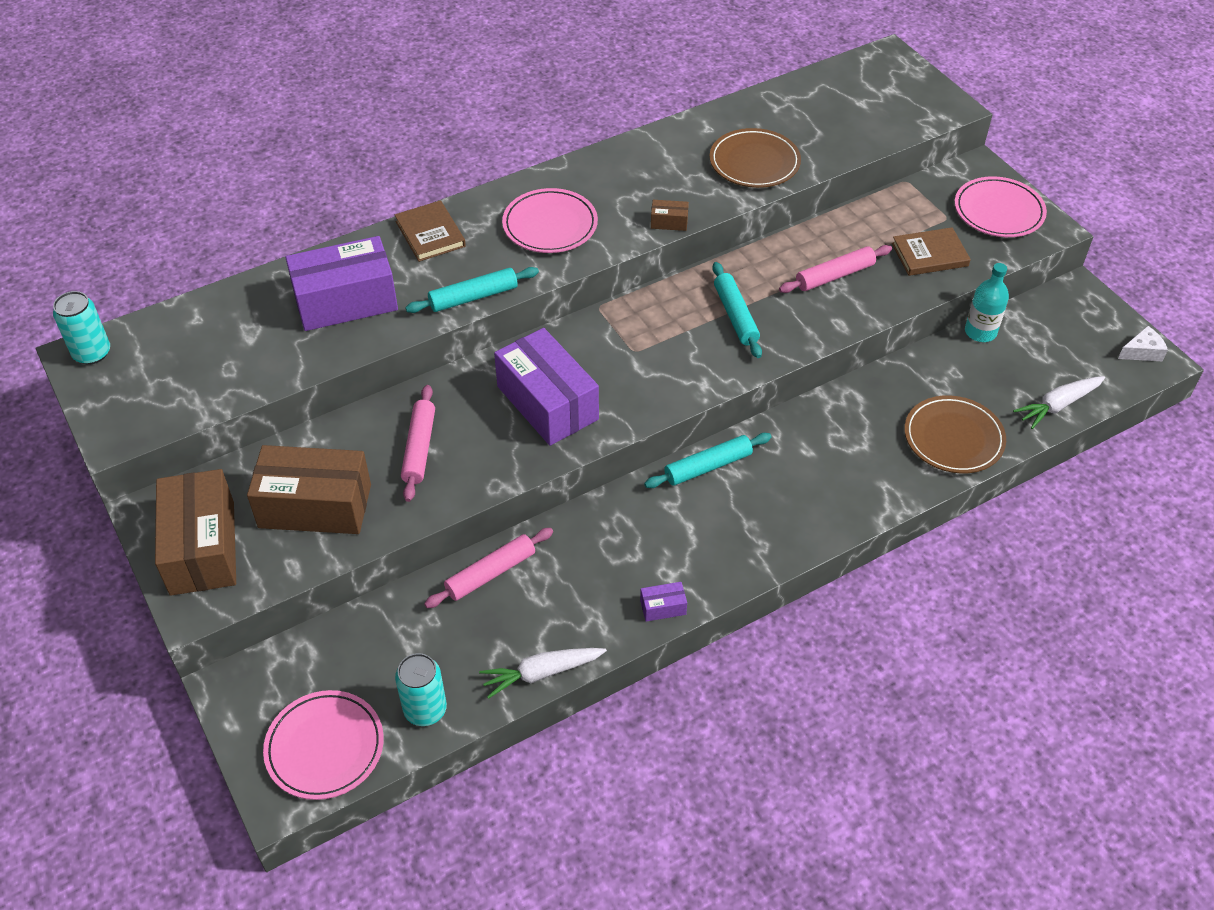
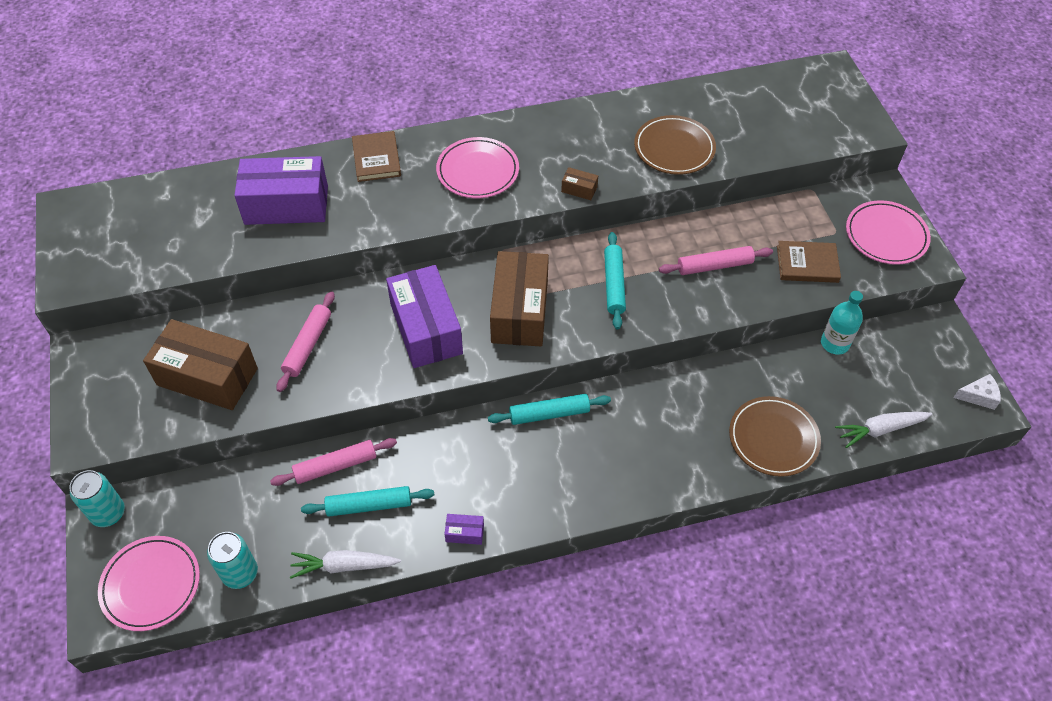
camera: 15 degrees right, 5 degrees up
(92, 353) = (75, 207): turquoise can -> turquoise can (108, 513)
(202, 548) = (108, 392): brown box -> brown box (519, 311)
(473, 297) = (390, 223): turquoise rolling pin -> turquoise rolling pin (369, 505)

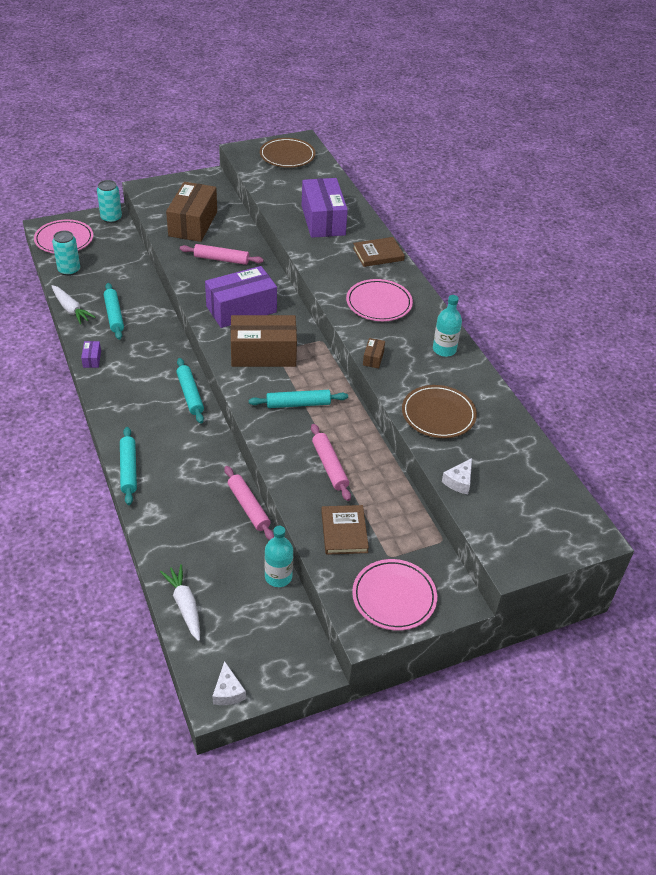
camera: 80 degrees right, 10 degrees down
(335, 466) = (144, 298): pink rolling pin -> pink rolling pin (248, 507)
(344, 566) = (71, 309): white carrot -> white carrot turned 150 degrees clockwise
(568, 127) = (444, 350): none -> turquoise bottle
(681, 485) = (128, 469): none -> turquoise rolling pin
(771, 148) = (459, 481): none -> white cheese
(773, 438) = (173, 528): brown plate -> brown plate (287, 156)

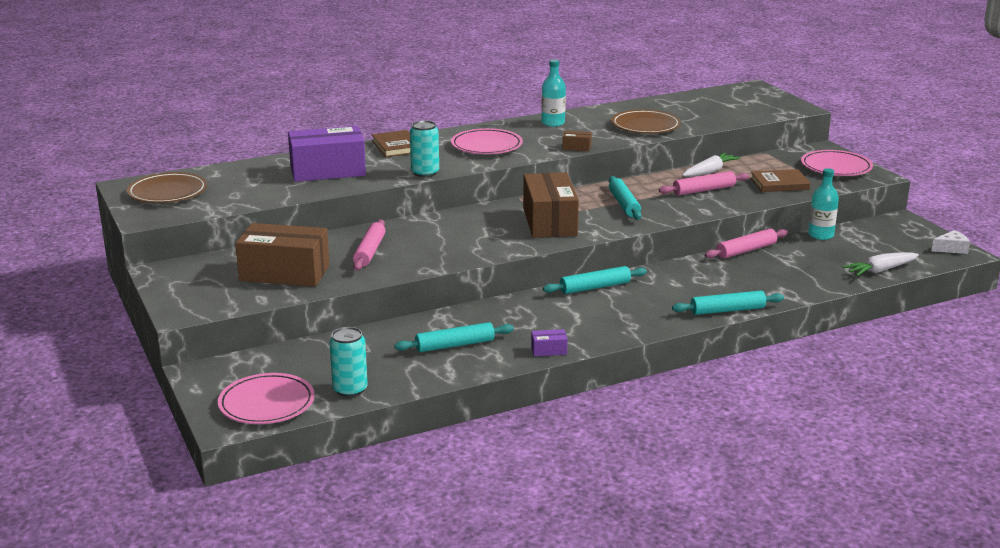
camera: 90 degrees left, 20 degrees down
(71, 309) = (446, 377): white carrot -> white carrot (709, 172)
(111, 218) = (208, 371): turquoise can -> turquoise can (425, 173)
(241, 309) = (472, 236): purple box -> none
(459, 481) = (724, 121): white cheese -> none

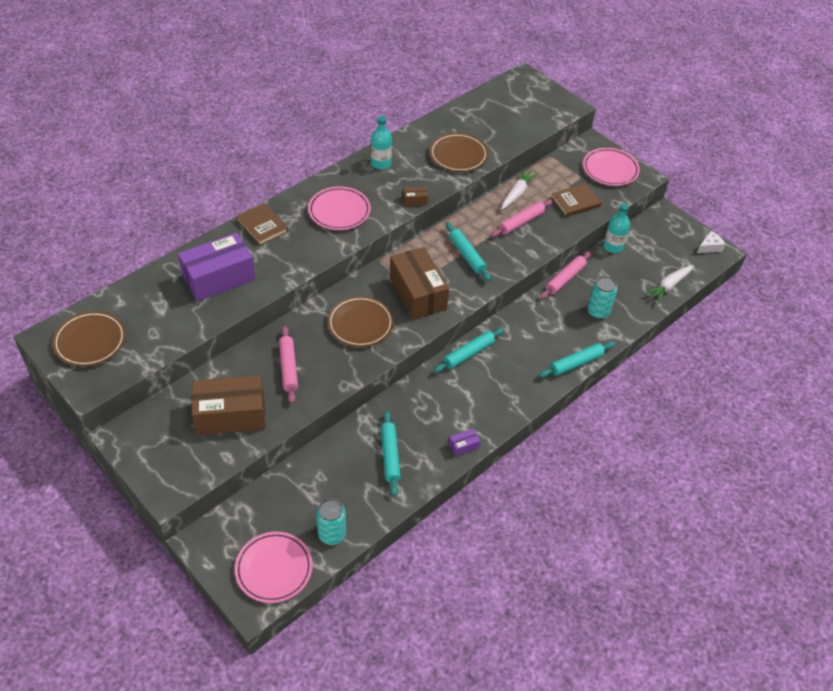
camera: 20 degrees left, 25 degrees up
(425, 173) = (304, 265): turquoise can -> turquoise can (598, 312)
(454, 345) = (390, 456): turquoise rolling pin -> turquoise rolling pin turned 60 degrees counterclockwise
(470, 234) = (360, 324): none -> brown plate

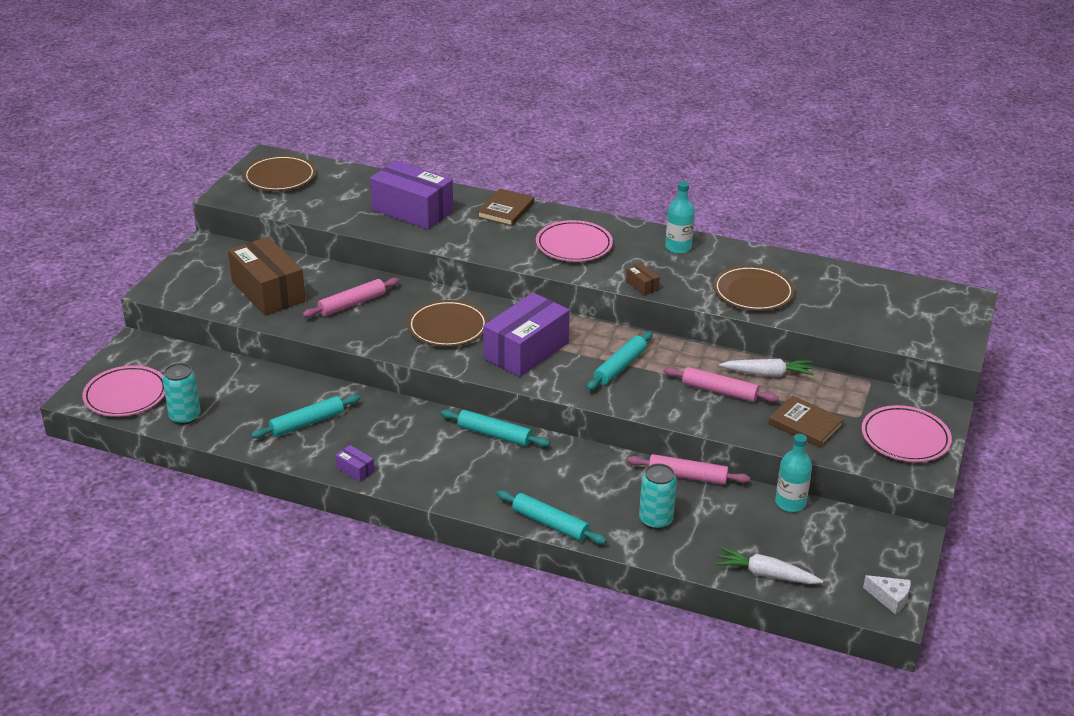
camera: 65 degrees right, 15 degrees down
(417, 293) = (526, 350): brown box -> purple box

